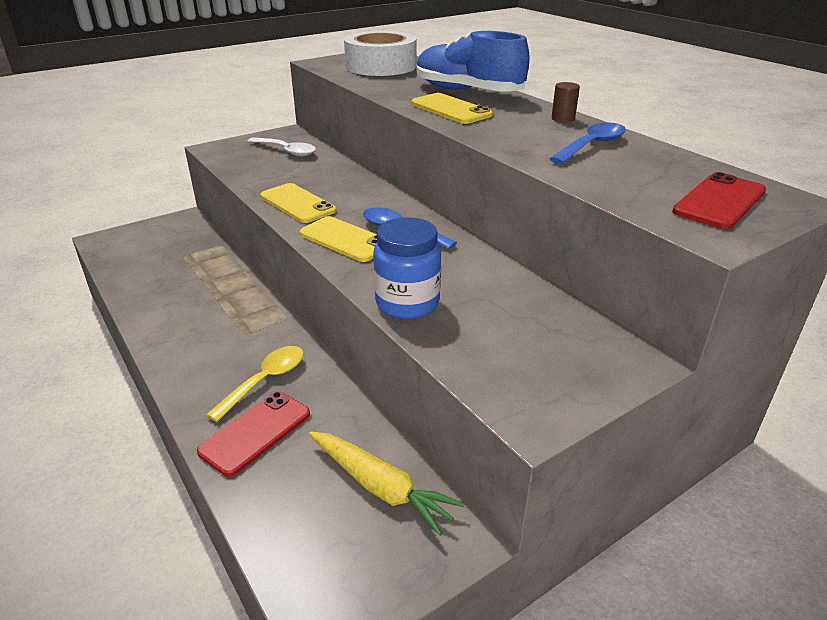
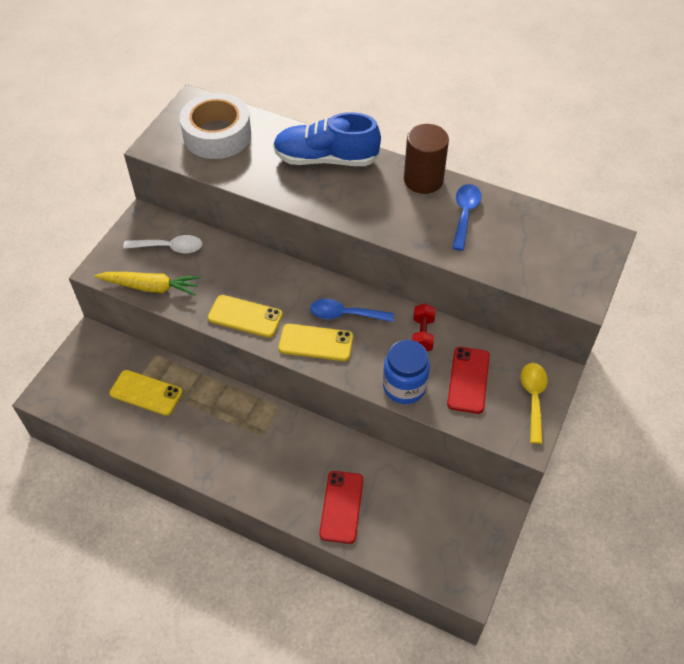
camera: 30 degrees left, 20 degrees up
(265, 380) = (312, 466): yellow spoon -> yellow spoon (533, 398)
(380, 487) = (440, 504): yellow carrot -> yellow carrot (150, 287)
(451, 109) = (336, 197): yellow phone -> yellow phone (146, 393)
(475, 269) = (422, 334): none -> red dumbbell
(563, 118) = (423, 180): brown cylinder -> brown cylinder, size x2.17
(719, 201) = (569, 256): red phone -> red phone (468, 380)

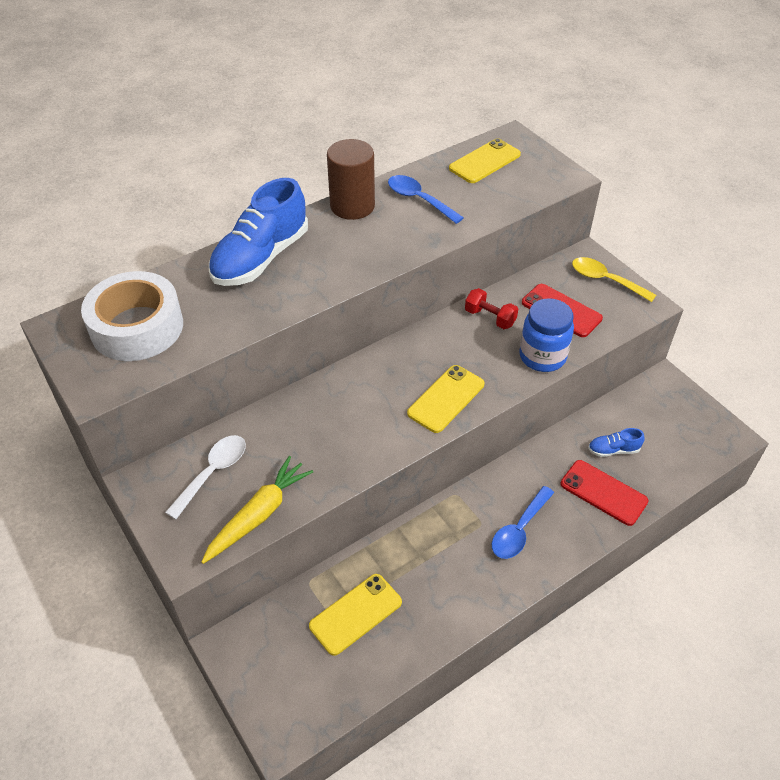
camera: 60 degrees left, 5 degrees down
(245, 316) = (369, 442): yellow phone -> yellow phone (484, 161)
(345, 314) = (426, 361): blue spoon -> blue spoon (519, 530)
(391, 498) = (613, 450): none -> blue shoe

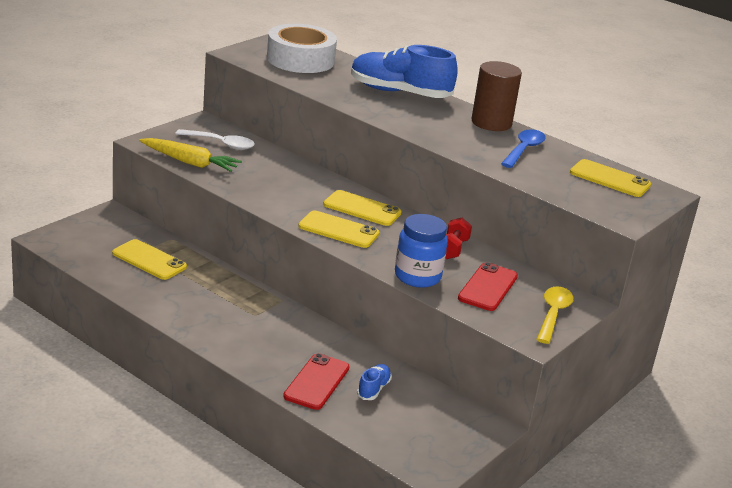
camera: 70 degrees right, 20 degrees down
(400, 369) = (362, 209): none -> yellow phone
(519, 530) = (255, 334): blue spoon -> none
(613, 450) = (373, 389): blue shoe -> blue shoe turned 45 degrees clockwise

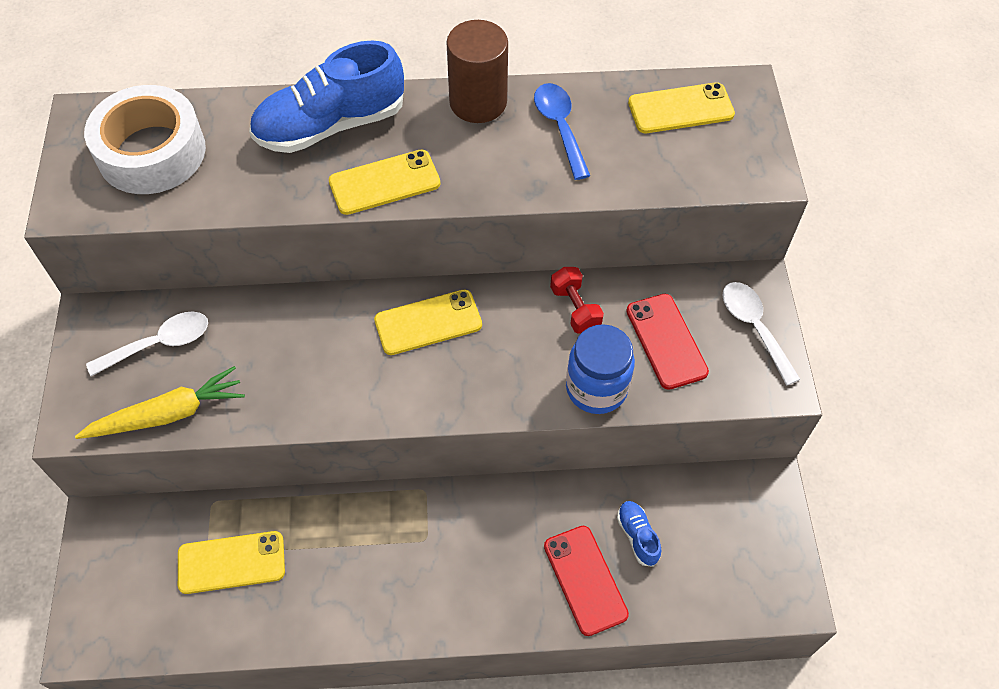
camera: 40 degrees left, 30 degrees up
(338, 230) = (448, 384): yellow phone -> yellow phone (384, 182)
(553, 314) = (754, 327): yellow spoon -> white spoon

